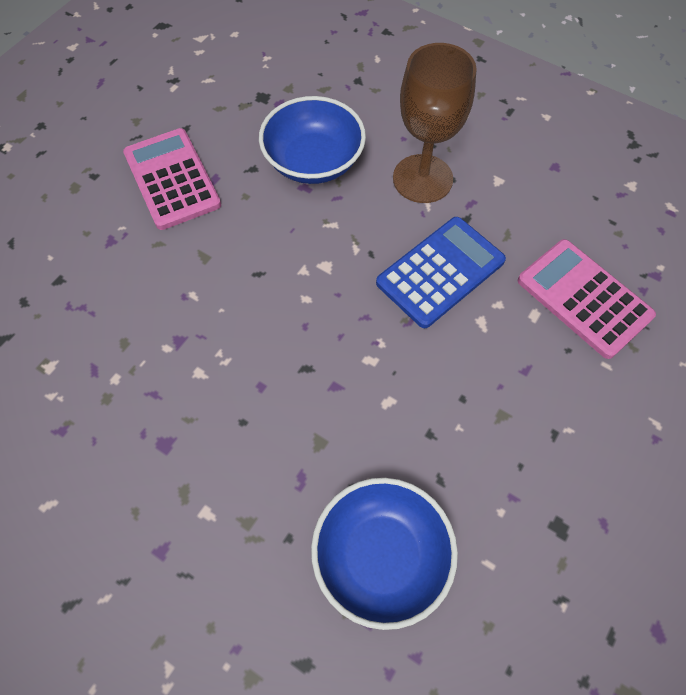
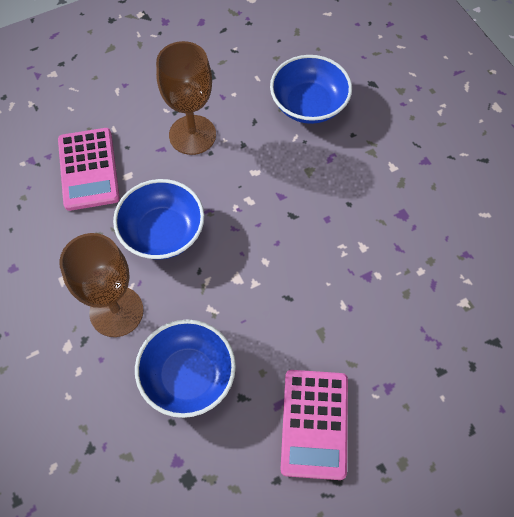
camera: 150 degrees left, 0 degrees up
(440, 272) = (162, 232): blue calculator -> blue bowl
(504, 411) = (192, 135): none -> brown goblet

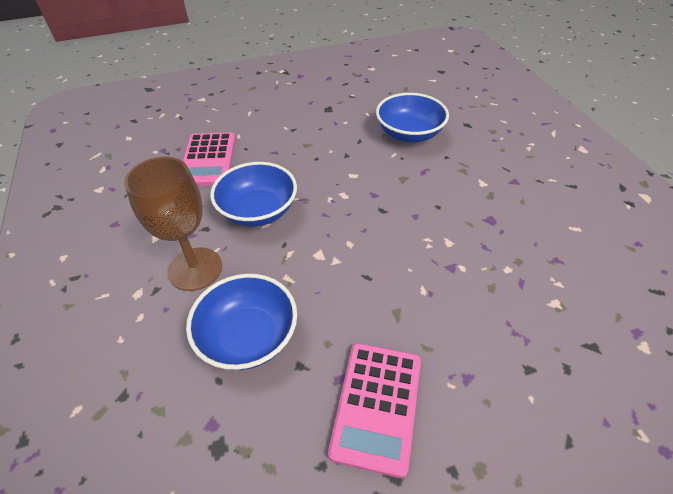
camera: 10 degrees right, 15 degrees down
(192, 135) = (303, 145): brown goblet -> none

